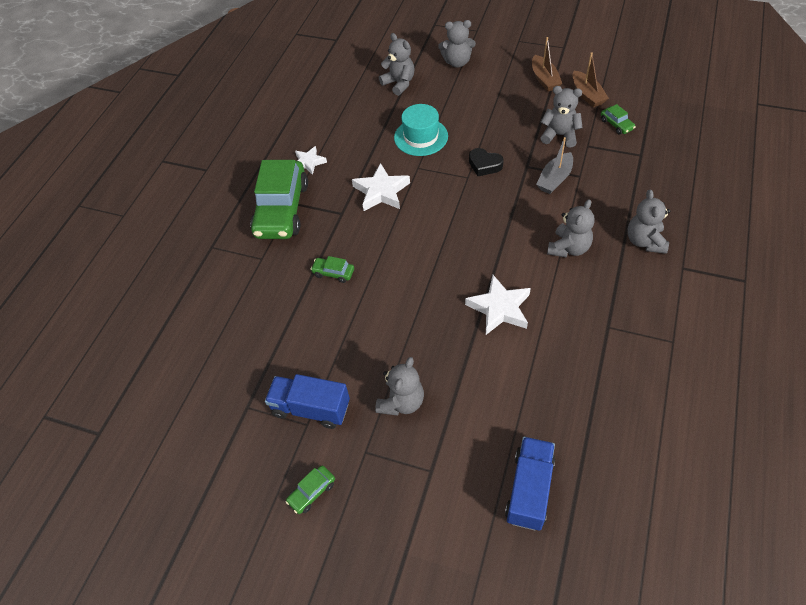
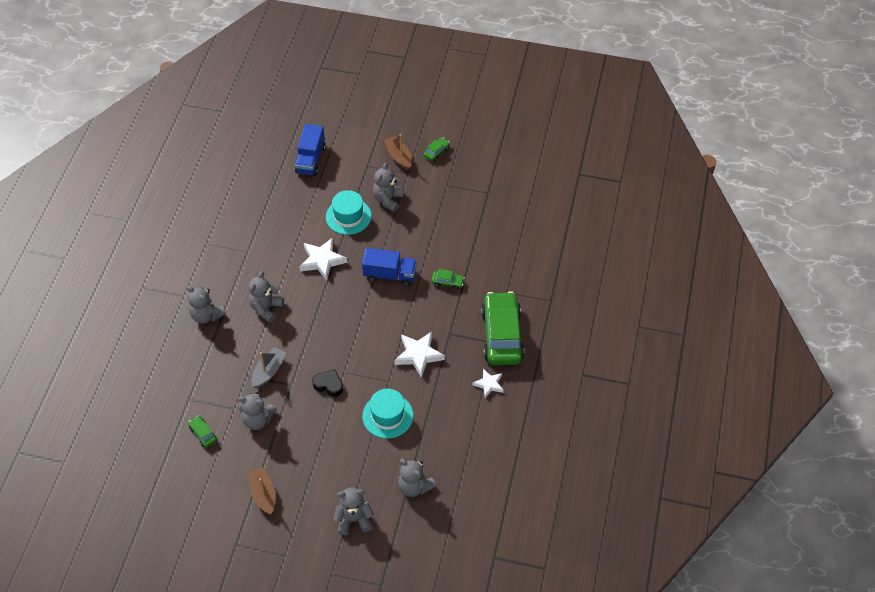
camera: 170 degrees right, 0 degrees up
(311, 408) = (446, 193): blue truck -> blue truck (390, 275)
(463, 375) = (348, 216): none -> turquoise hat
(587, 95) = (223, 472): brown boat -> brown boat (399, 157)
(645, 241) = (206, 315): grey teddy bear -> grey teddy bear turned 135 degrees clockwise

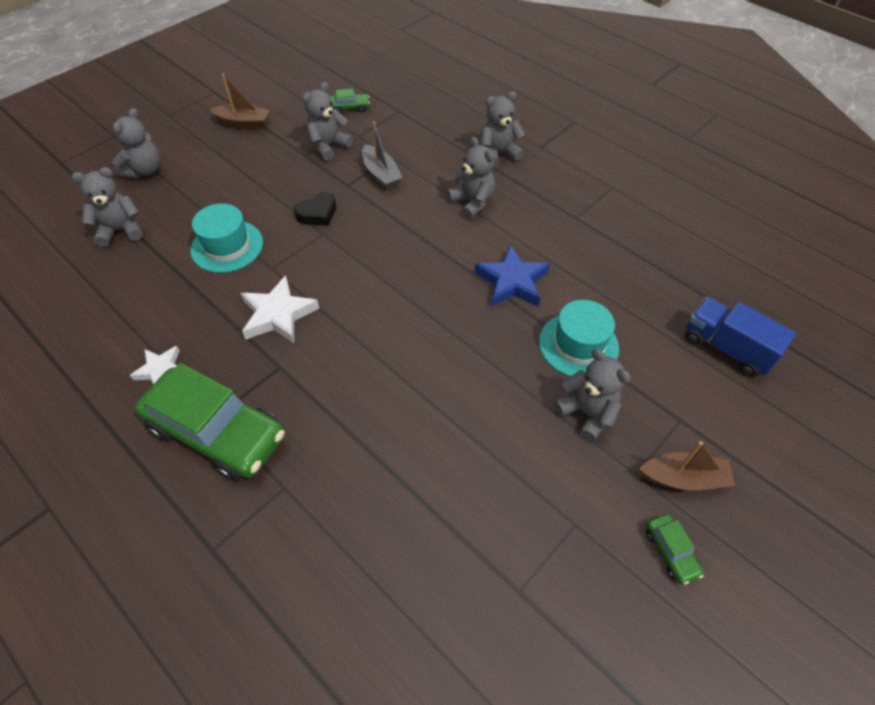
camera: 120 degrees right, 0 degrees up
(322, 260) = (512, 282): white star -> blue star
(390, 275) = (434, 345): blue truck -> none
(447, 282) = (367, 411): green car -> none

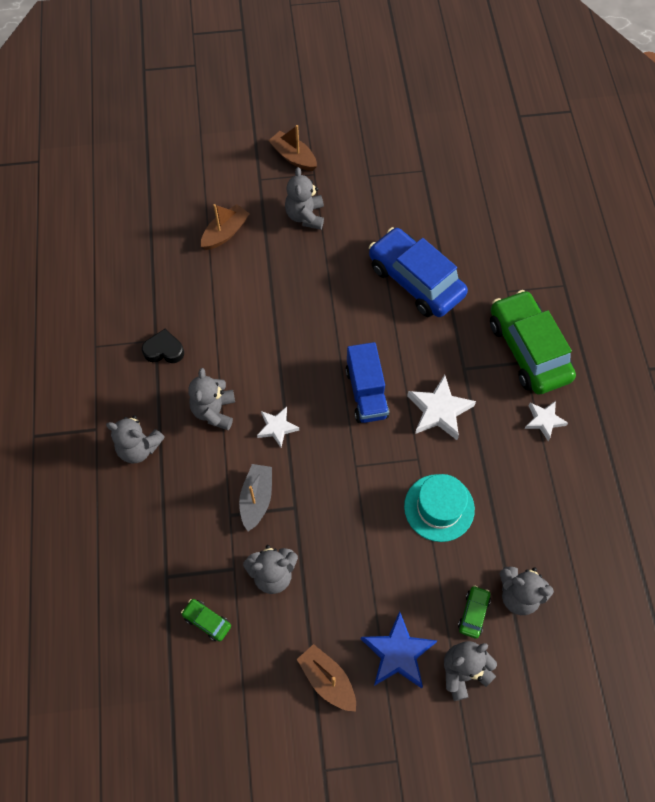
camera: 140 degrees left, 10 degrees up
(317, 214) = (344, 491): black heart -> black heart (164, 350)
(400, 424) = (415, 280): none -> blue car
(411, 220) = (277, 428): none -> white star
(512, 282) = (258, 322): blue star -> blue star (398, 653)
(578, 345) = (265, 253): turquoise hat -> none
(637, 337) = (225, 233): none -> brown boat
(670, 552) = (337, 137): green car -> green car (473, 613)
(726, 348) = (183, 192): blue truck -> blue truck (366, 393)

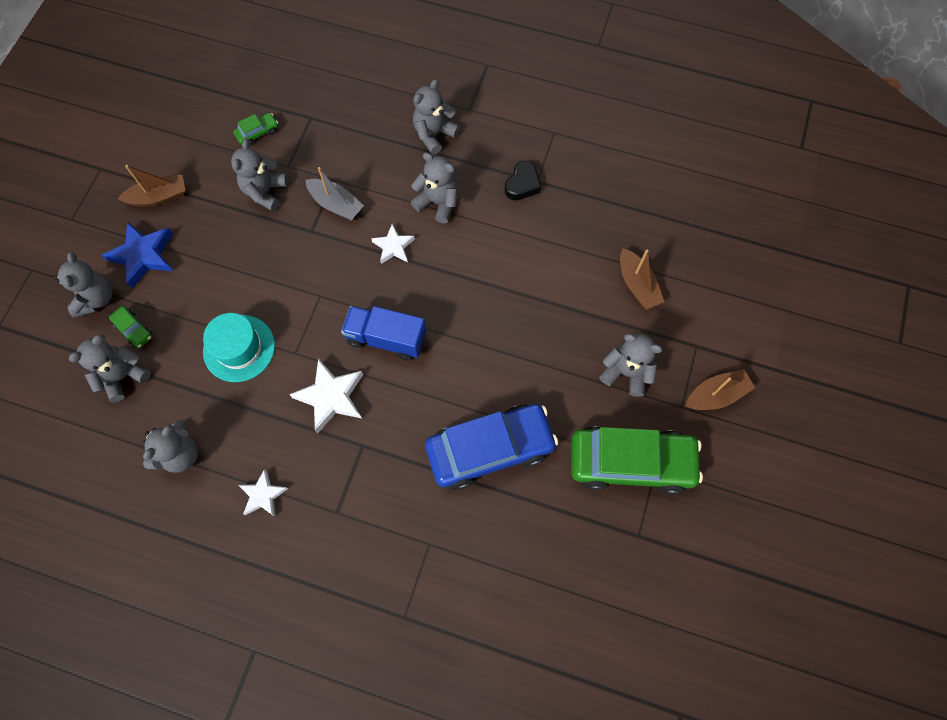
camera: 115 degrees right, 5 degrees up
(528, 350) = (348, 525): green car -> green car (630, 463)
(552, 503) = (180, 454): none -> grey teddy bear

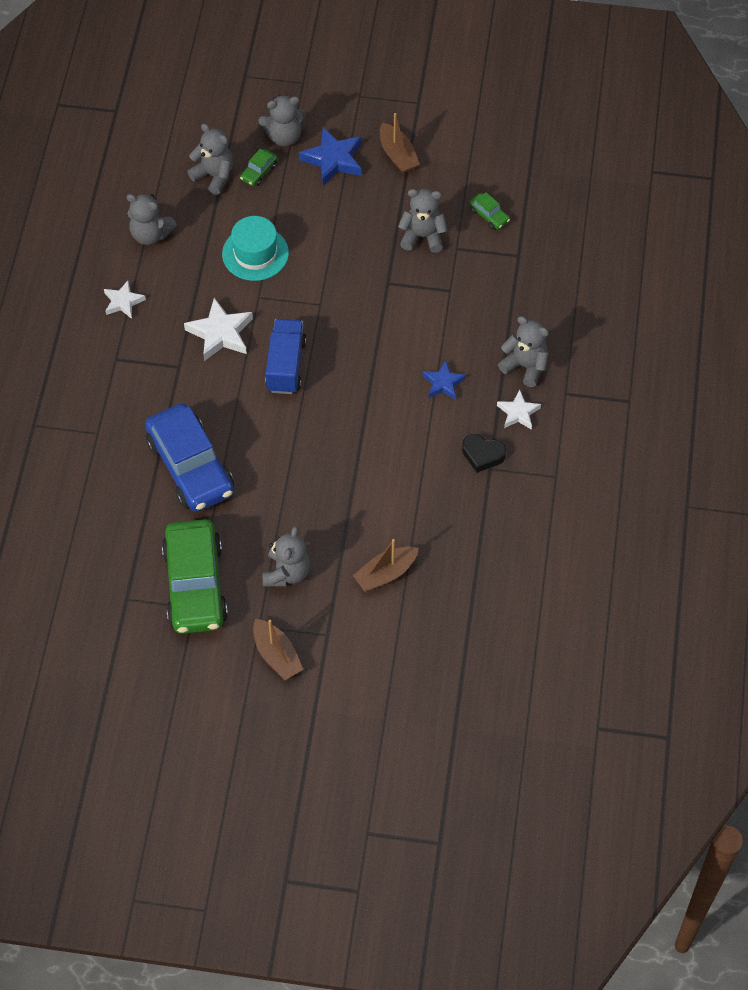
camera: 80 degrees right, 10 degrees down
(336, 204) = (421, 297): grey boat -> none
(393, 246) = (385, 354): white star -> white star (518, 412)
(438, 202) = (443, 383): grey teddy bear -> blue star

